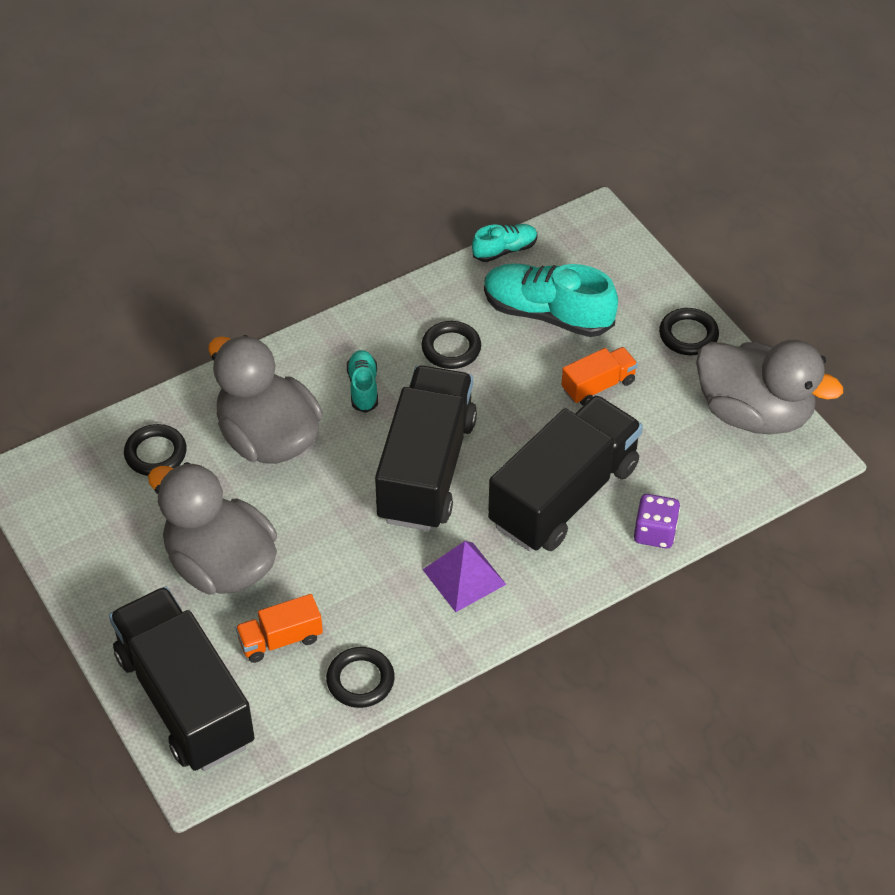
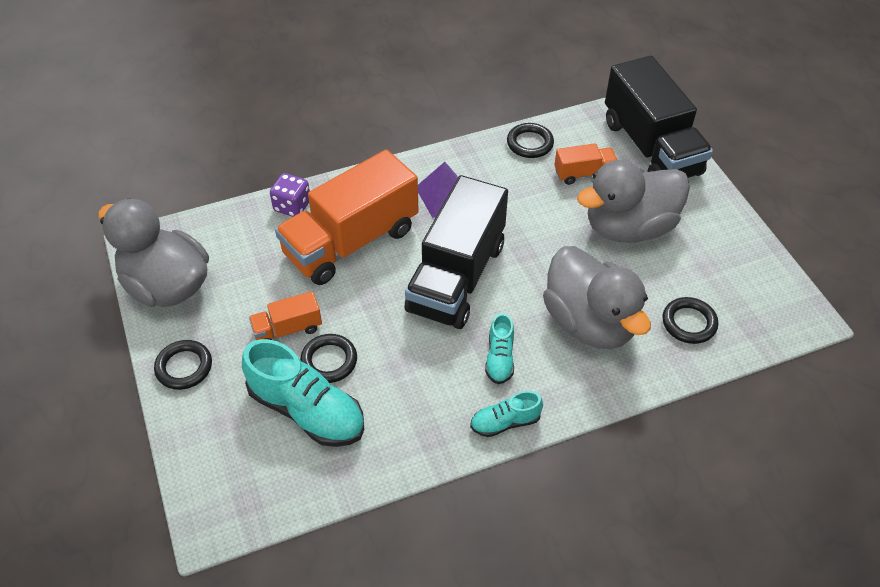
camera: 170 degrees left, 0 degrees up
(220, 565) = (629, 227): grey duck -> grey duck turned 105 degrees clockwise
(451, 348) = (410, 387): black ring -> black ring (329, 361)
(505, 250) = (325, 497): turquoise shoe -> turquoise shoe (505, 422)
(564, 495) = (351, 242): black truck -> orange truck

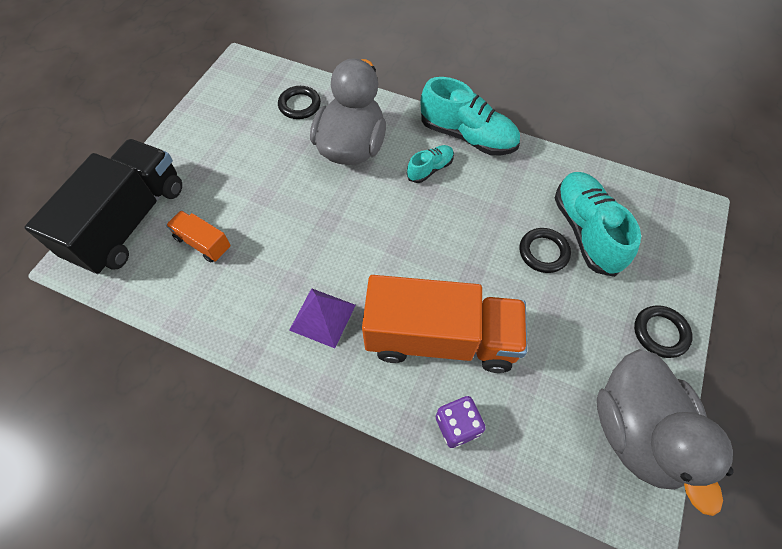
camera: 135 degrees left, 10 degrees up
(287, 329) = (556, 300): orange truck -> none
(456, 277) = (395, 240): black truck -> none
(505, 422) = (467, 136): turquoise shoe -> turquoise shoe, size x1.90
(530, 143) = (196, 307): black ring -> none
(629, 227) = (241, 180): grey duck -> none

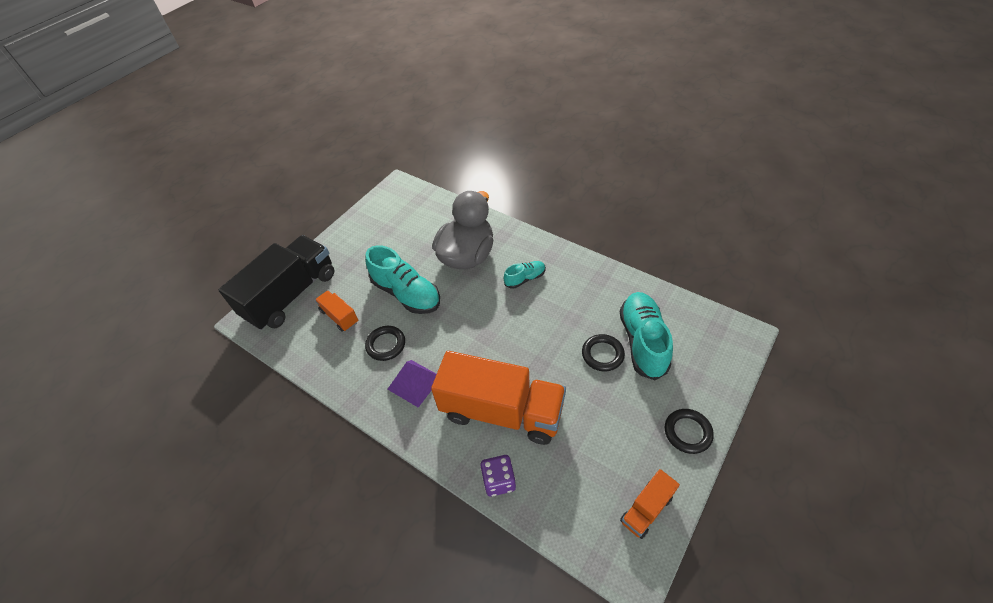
camera: 15 degrees right, 10 degrees down
(299, 105) = (435, 220): black ring -> black ring (386, 345)
(467, 136) = (562, 256): turquoise shoe -> turquoise shoe (407, 294)
(636, 431) = (646, 509): grey duck -> orange truck

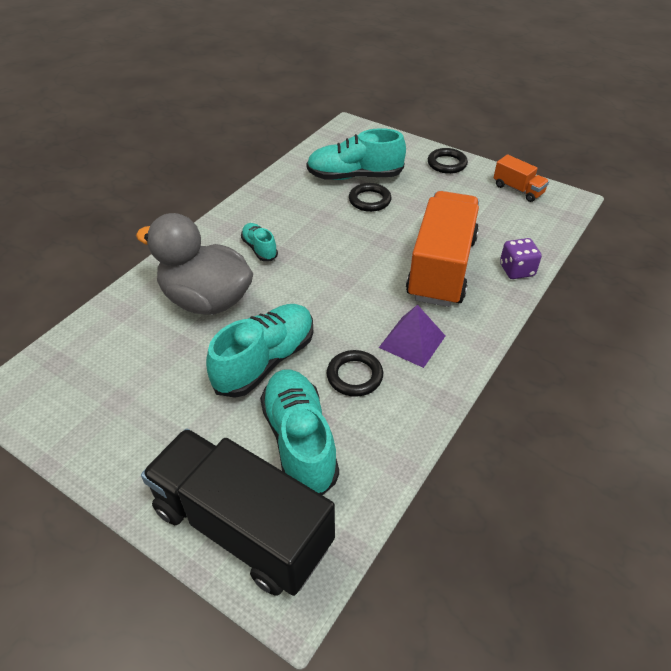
camera: 95 degrees left, 5 degrees down
(339, 316) = (299, 441): orange truck -> turquoise shoe

